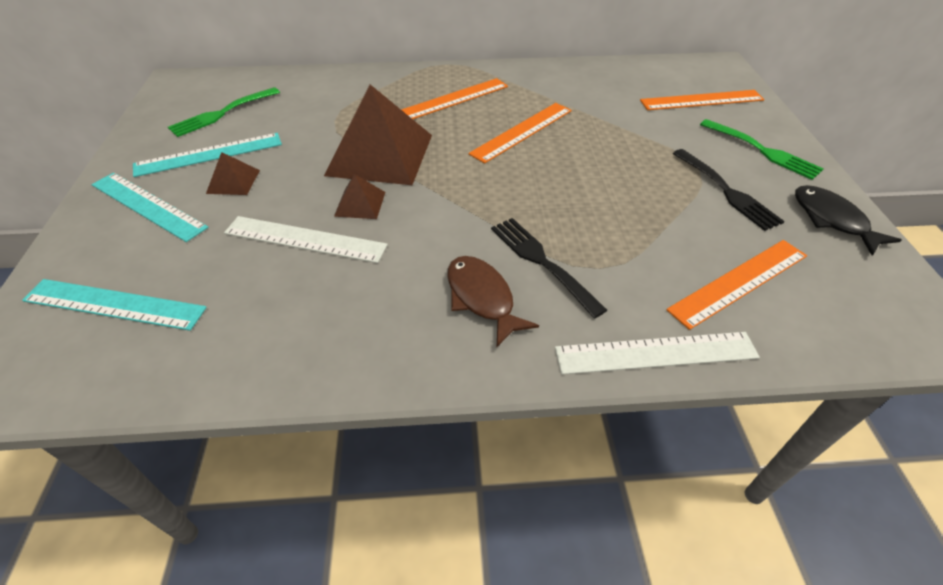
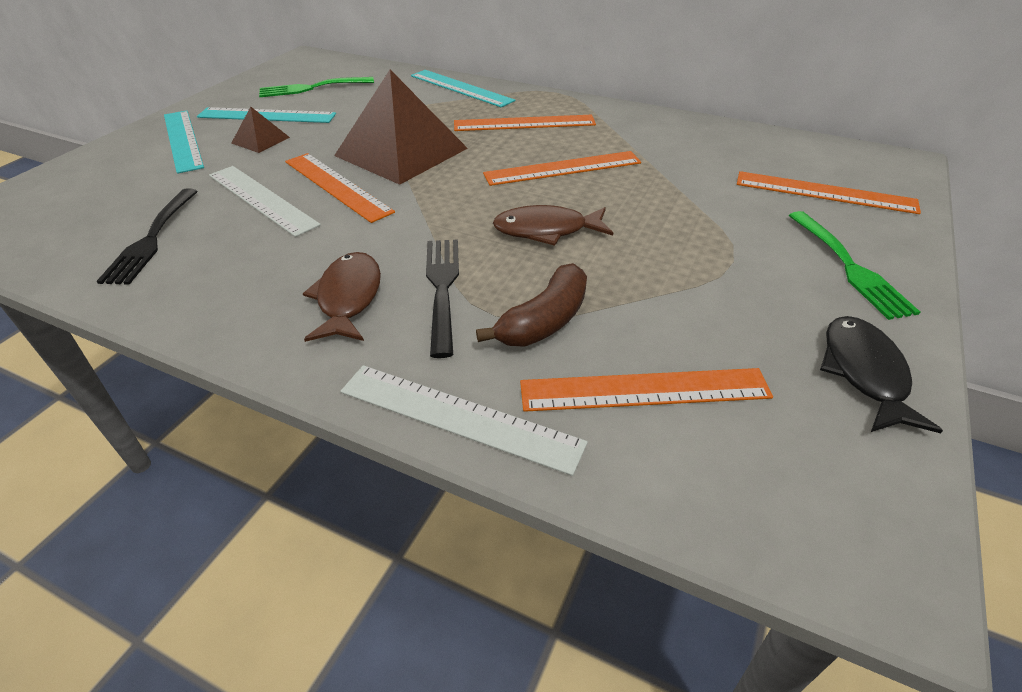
camera: 30 degrees right, 5 degrees down
(114, 304) = (83, 200): turquoise ruler -> turquoise ruler (460, 88)
(360, 204) = (337, 186): brown pyramid -> orange ruler
(564, 187) = (546, 230): none -> brown fish
(635, 259) = (544, 321): none -> brown banana
(726, 191) = (743, 293): black fork -> black fork (151, 239)

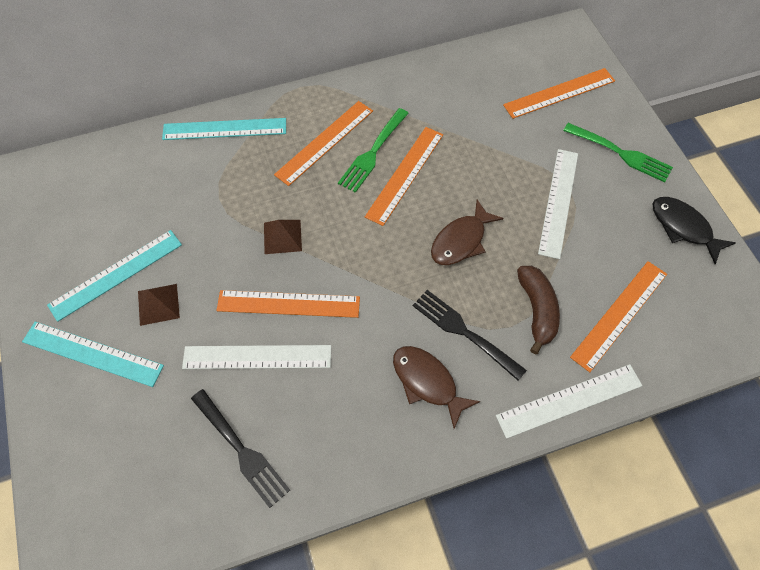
camera: 45 degrees left, 20 degrees up
(312, 88) = (99, 213): green fork -> green fork (373, 152)
(401, 152) = (282, 236): brown pyramid -> brown pyramid, size x0.44
(702, 260) = (558, 202): none -> white ruler

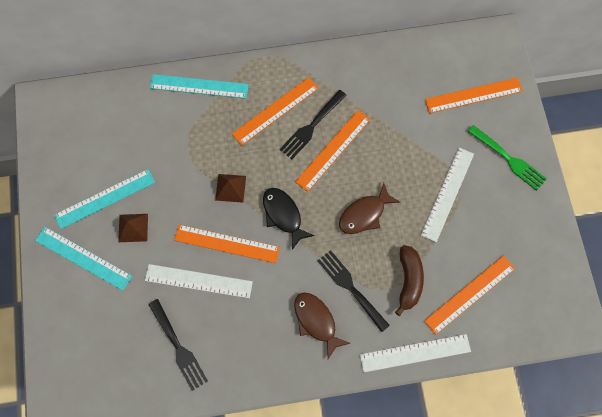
camera: 10 degrees right, 10 degrees up
(373, 152) = (311, 126): green fork -> black fork
(683, 228) = (539, 232): black fish -> black fish (283, 215)

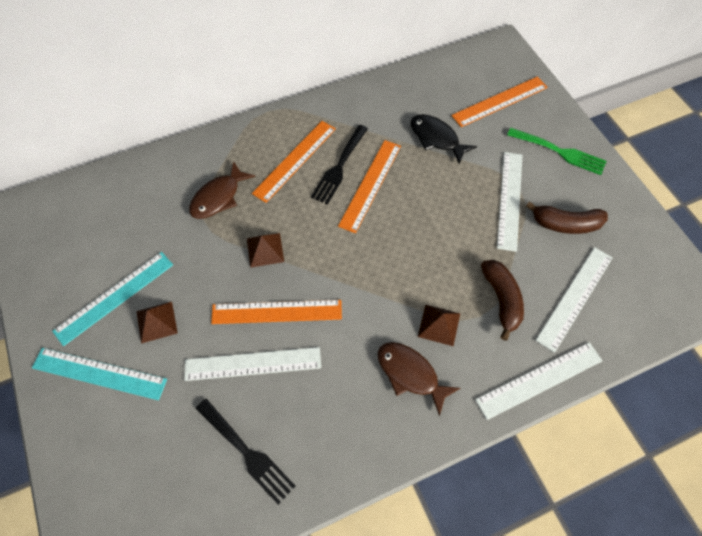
camera: 15 degrees left, 10 degrees down
(199, 86) = (202, 155): turquoise ruler -> none
(283, 215) = (335, 264): black fish -> black fish (436, 138)
(351, 288) = (439, 325): black fork -> brown pyramid
(364, 214) = (427, 241): brown fish -> brown fish (218, 197)
(470, 294) = (575, 298): orange ruler -> white ruler
(487, 228) = (565, 224): none -> brown banana

